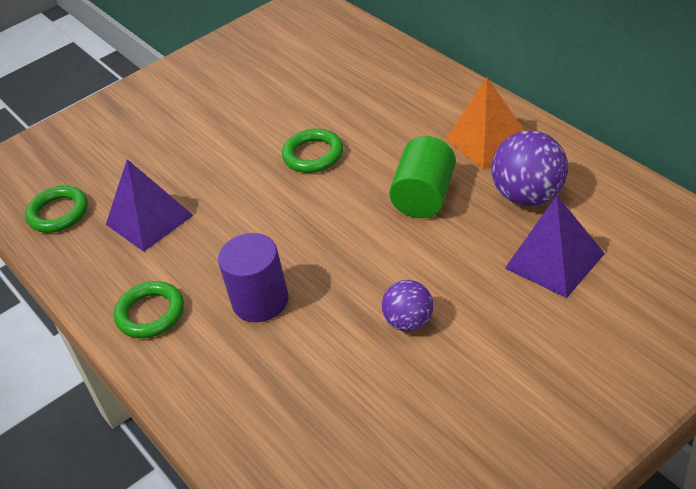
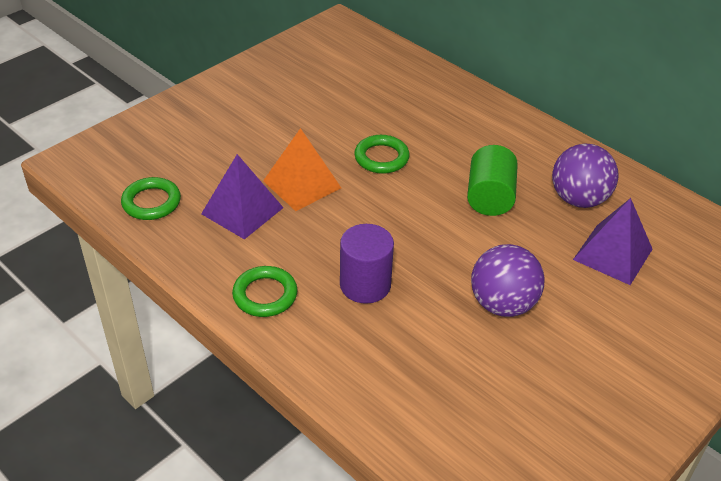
camera: 15 degrees left, 0 degrees up
(409, 322) = (502, 304): purple ball -> purple ball, size x1.60
(489, 141) = (533, 151): orange pyramid -> orange pyramid (302, 184)

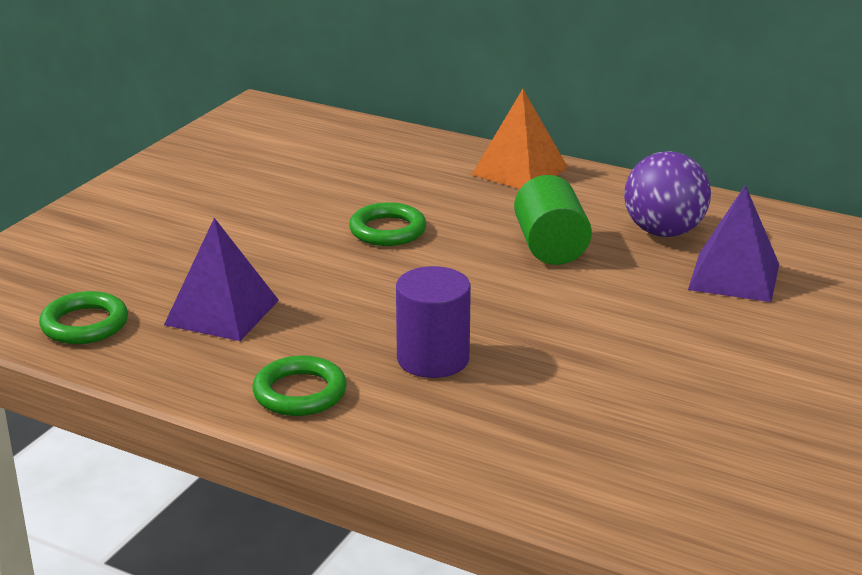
camera: 15 degrees left, 15 degrees down
(302, 184) = (292, 273): orange pyramid -> orange pyramid (519, 171)
(502, 304) = (623, 347): purple ball -> none

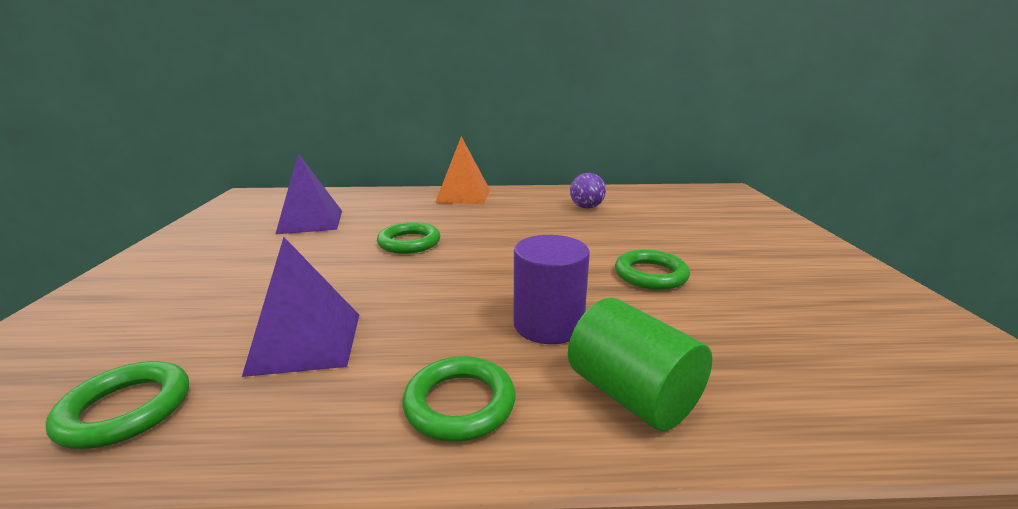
camera: 30 degrees left, 5 degrees down
(550, 247) = (533, 228): green cylinder -> green cylinder (632, 395)
(605, 343) = (650, 275): none -> green ring
(663, 232) = (586, 207): purple ball -> purple ball, size x0.63
(734, 276) = (657, 219): purple pyramid -> purple pyramid (311, 222)

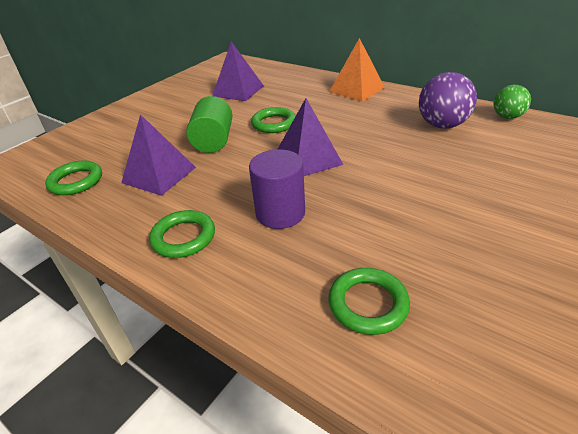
camera: 40 degrees right, 15 degrees up
(501, 264) = (308, 159): none -> purple pyramid
(586, 207) = (442, 125): purple ball -> purple ball, size x1.60
(626, 192) = (507, 117): none -> green ball
(632, 395) = (266, 276): green cylinder -> green cylinder (213, 141)
(650, 275) = (401, 204): green ring -> green ring (368, 304)

